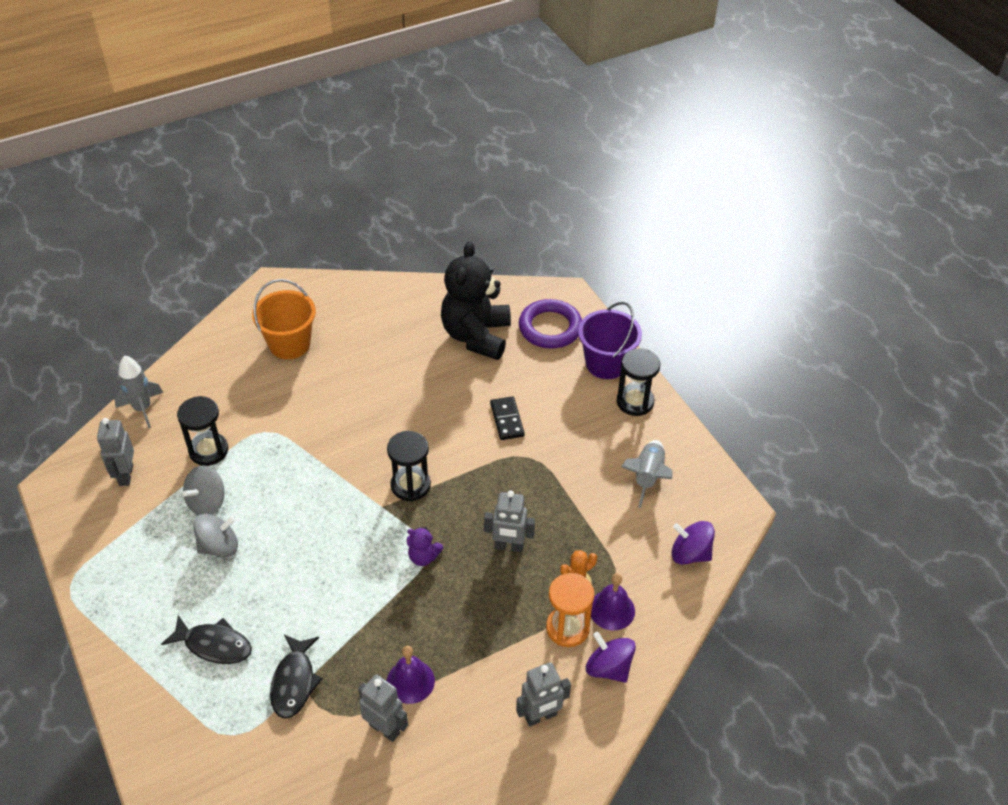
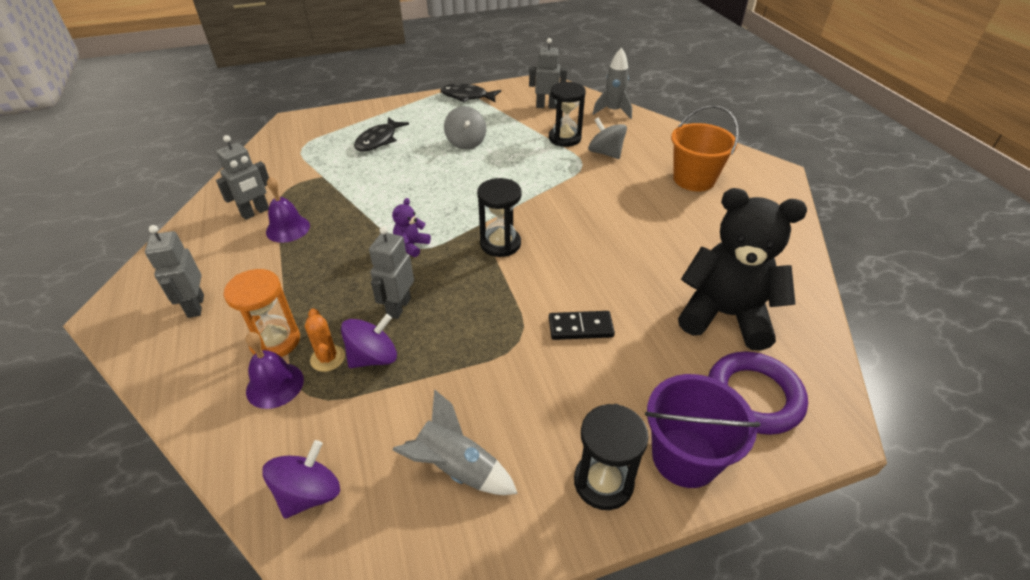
camera: 100 degrees right, 5 degrees down
(207, 503) = (510, 138): grey spinning top -> grey spinning top (605, 153)
(294, 682) = (326, 172): black fish -> black fish (467, 96)
(608, 668) = (207, 369): purple spinning top -> purple spinning top (373, 357)

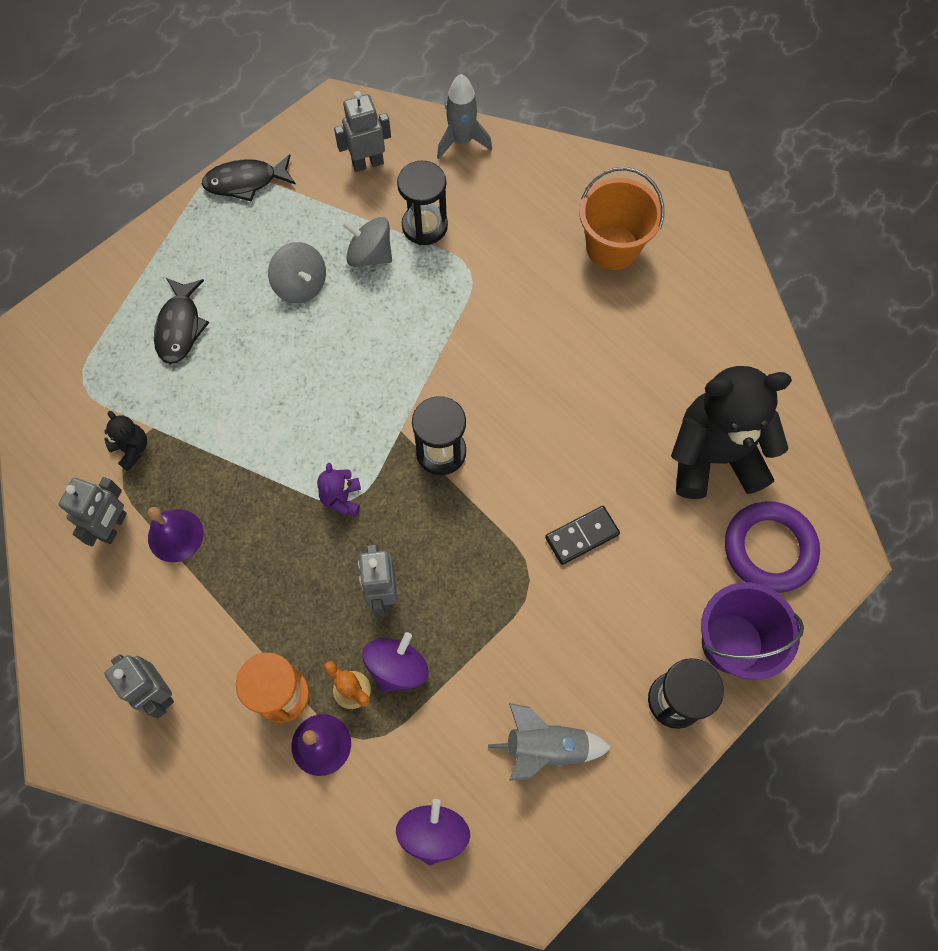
camera: 25 degrees left, 25 degrees up
(301, 182) = (132, 449): none -> black teddy bear
(605, 153) = (489, 237): grey spinning top -> grey spinning top (370, 255)

